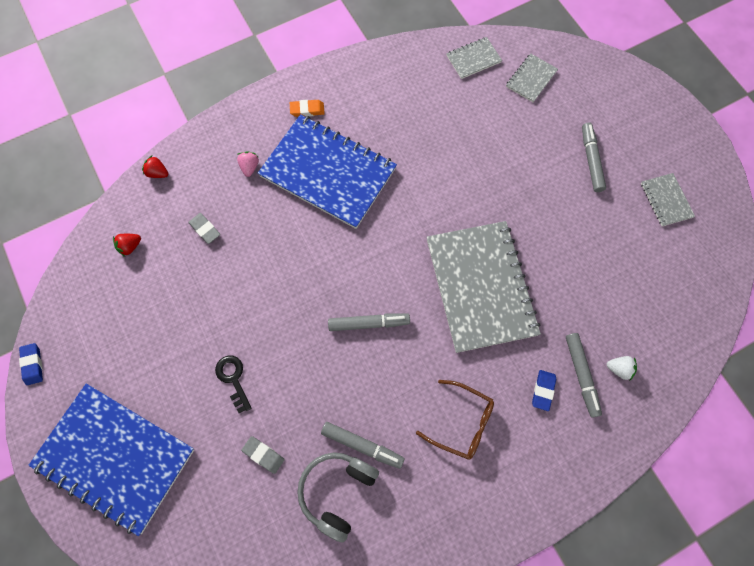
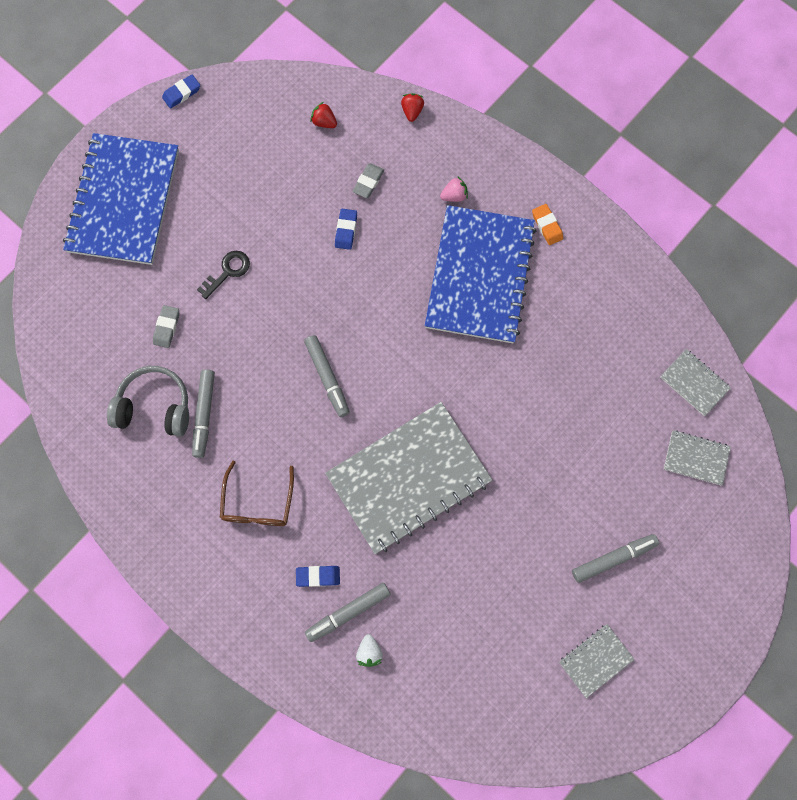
camera: 70 degrees right, 5 degrees up
(241, 263) = (346, 230): none -> blue eraser

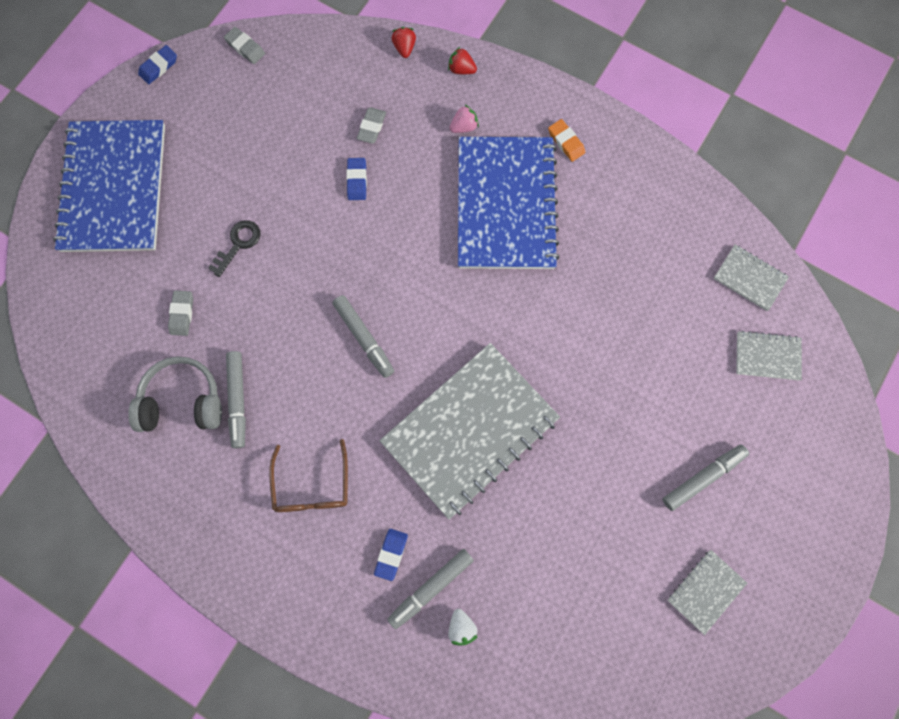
camera: 10 degrees left, 0 degrees up
(264, 87) = (245, 48): none -> grey eraser
(318, 576) = (391, 554): blue eraser -> blue eraser turned 60 degrees counterclockwise
(324, 122) = (314, 73): red strawberry -> red strawberry (461, 69)

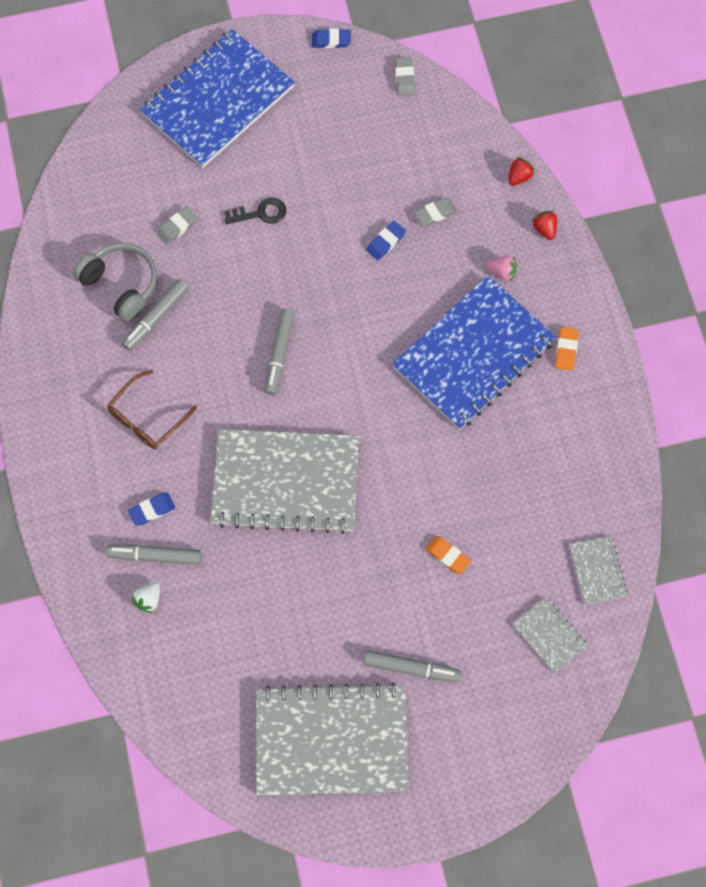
camera: 45 degrees right, 5 degrees down
(641, 369) = (447, 556): none -> orange eraser
(705, 591) = (331, 740): grey notebook -> grey notebook, size x2.30

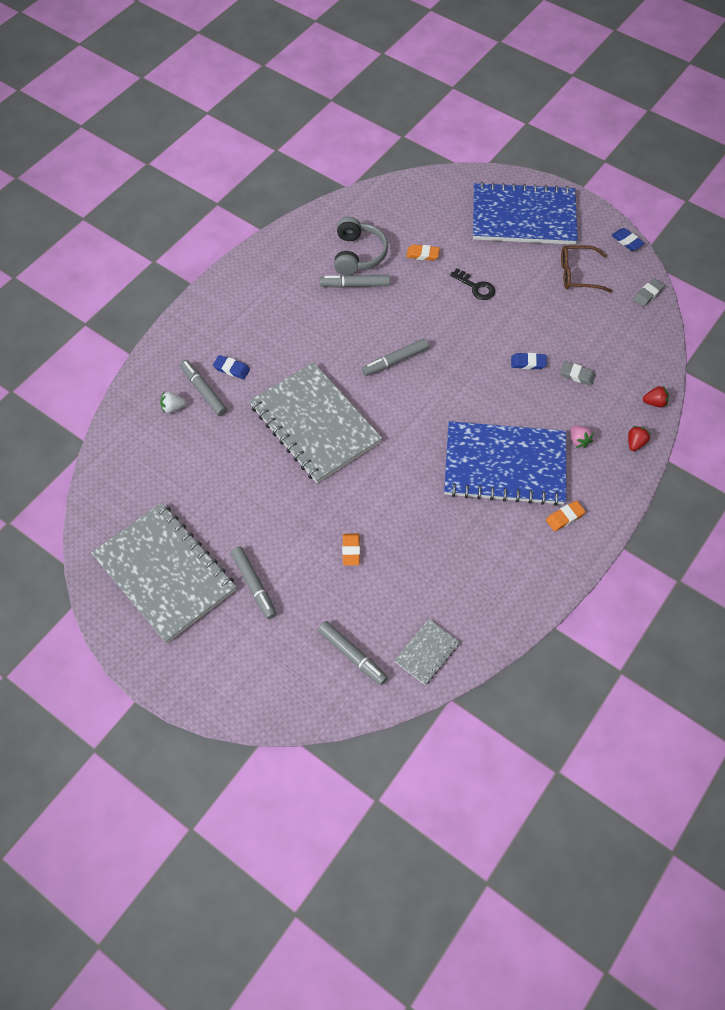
camera: 50 degrees right, 10 degrees down
(147, 417) = (288, 325): brown glasses -> brown glasses (578, 274)
(177, 227) = (422, 254): grey eraser -> orange eraser
(549, 635) = (352, 655): grey notebook -> grey marker

